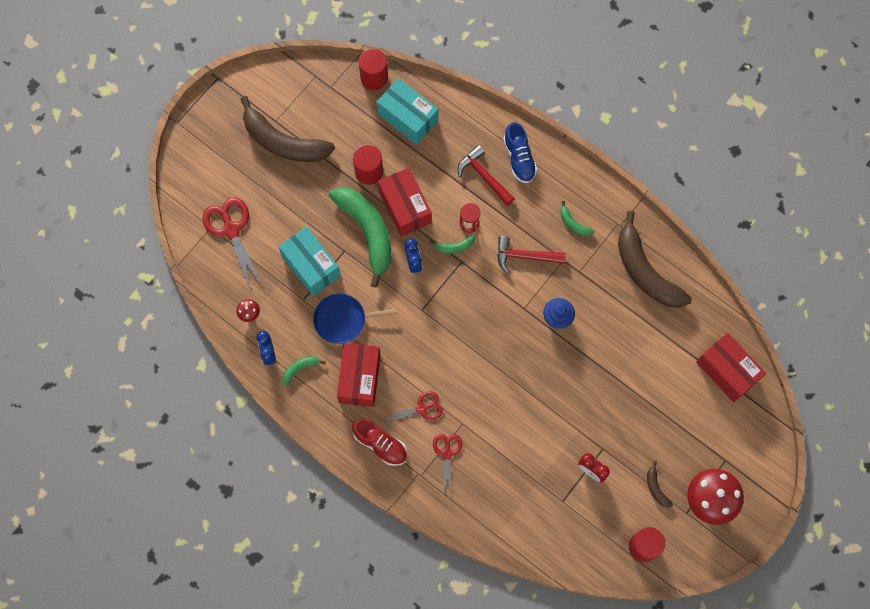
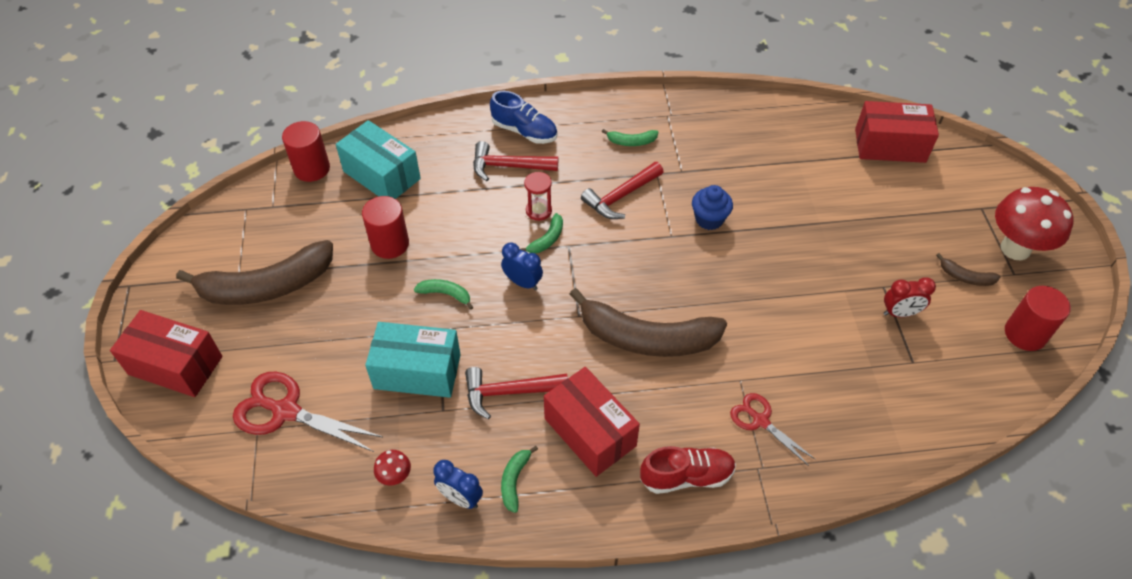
camera: 45 degrees left, 20 degrees down
(343, 320) = (508, 392): blue pan -> red hammer
(367, 232) = (446, 294): green banana -> green banana, size x0.42
(405, 207) = (461, 245): red box -> red box (175, 365)
(407, 117) = (381, 175): turquoise box -> turquoise box turned 45 degrees clockwise
(422, 408) = (685, 402): red scissors -> none
(645, 271) = (733, 129): brown banana -> brown banana (646, 338)

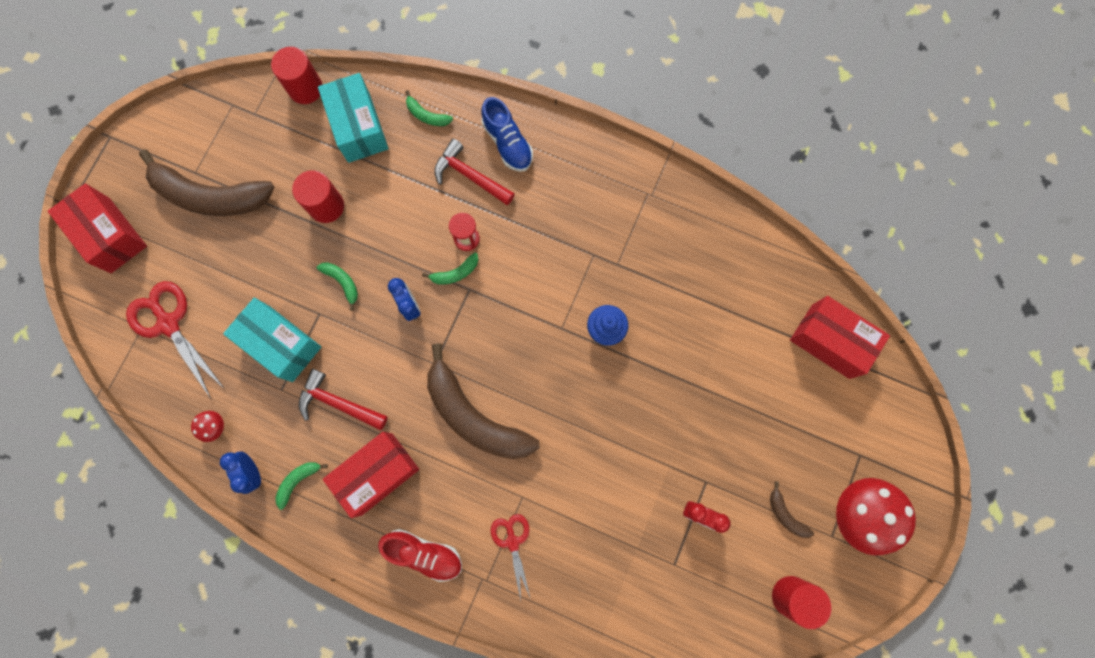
camera: 30 degrees right, 25 degrees up
(590, 432) = (377, 473): red box -> red box turned 60 degrees clockwise
(620, 197) = (545, 262): red hammer -> none
(631, 142) = (594, 207): green banana -> green banana (427, 115)

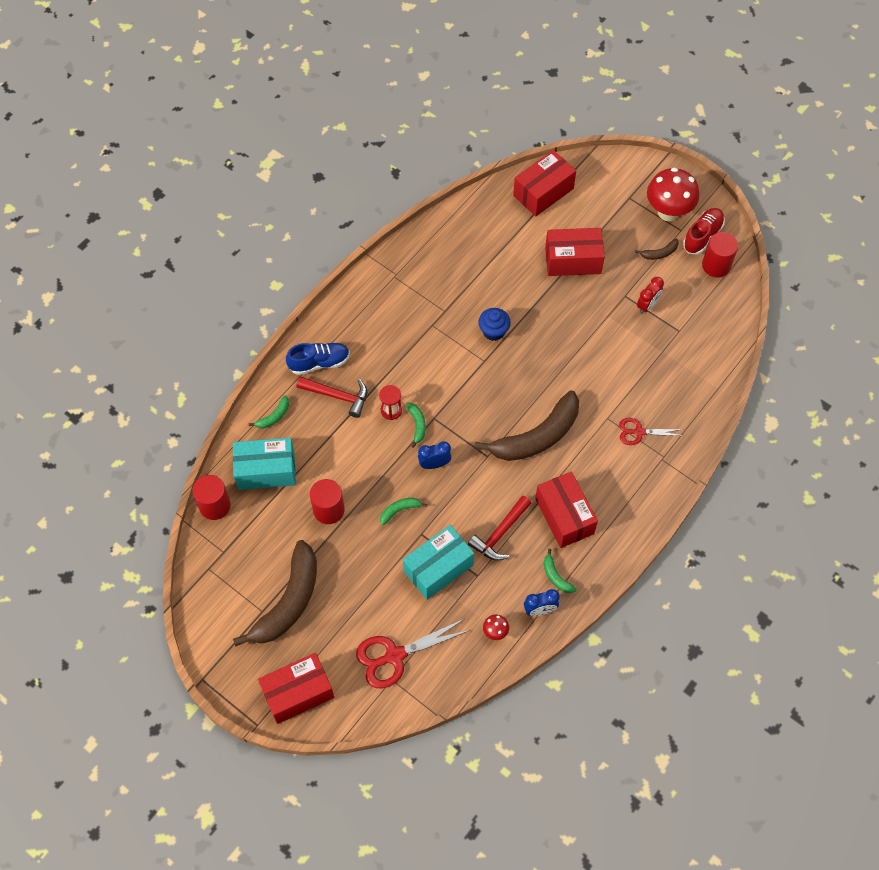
camera: 75 degrees left, 15 degrees down
(424, 553) = (634, 495): red shoe -> red shoe (702, 236)
(470, 176) = (338, 396): red hammer -> red hammer turned 120 degrees counterclockwise
(738, 403) = (573, 260): none -> red box

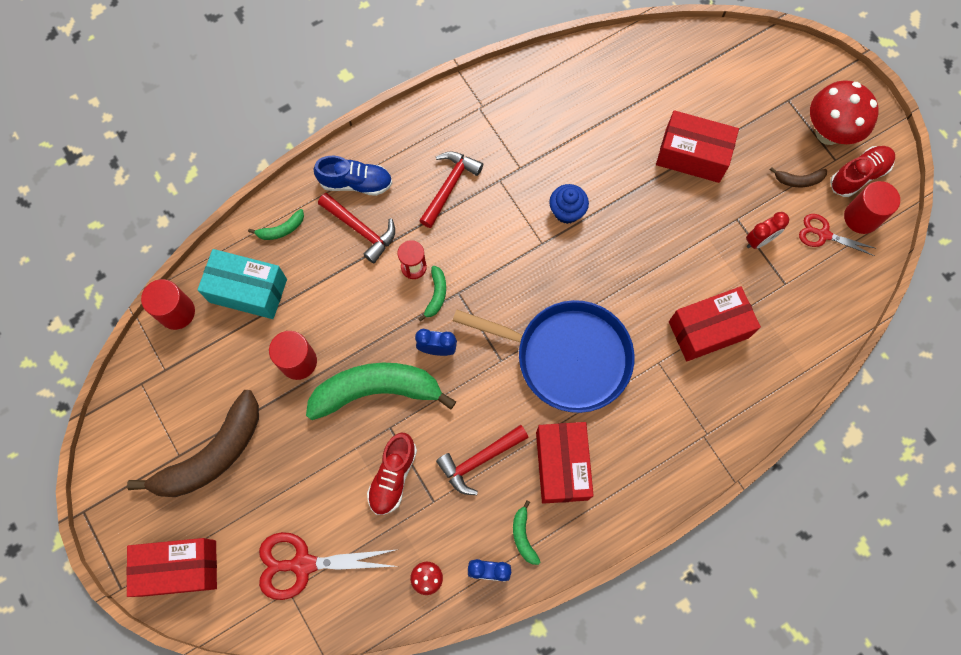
camera: 20 degrees right, 10 degrees up
(394, 341) = (449, 186): none -> red hammer
(399, 510) = (376, 391): green banana -> green banana, size x2.41
(438, 568) = (393, 476): turquoise box -> red shoe
(536, 437) = (567, 357): brown banana -> blue pan
(543, 192) = (689, 61): red box -> red box (708, 329)
(639, 432) = (689, 393): red scissors -> red scissors (823, 234)

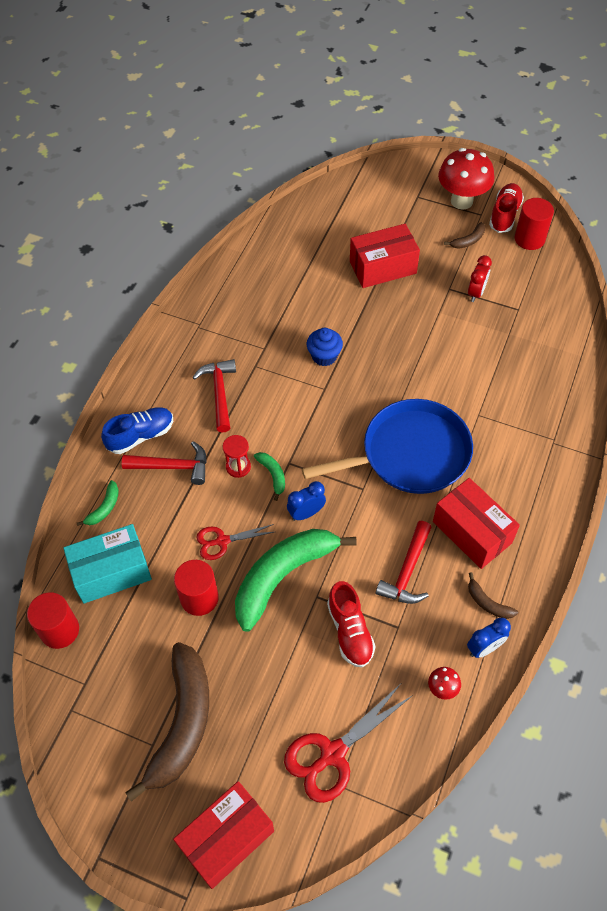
camera: 35 degrees left, 15 degrees down
(523, 536) = (488, 603): green banana -> brown banana
(708, 329) = (493, 371): red box -> none
(823, 234) = (515, 263): red scissors -> red scissors (222, 541)

